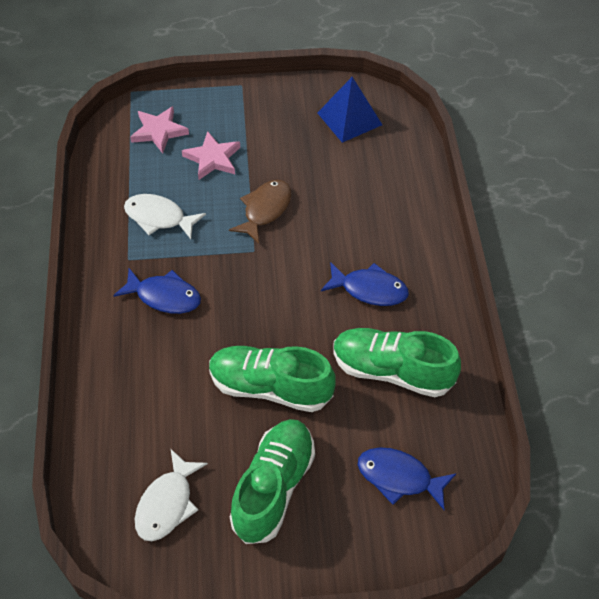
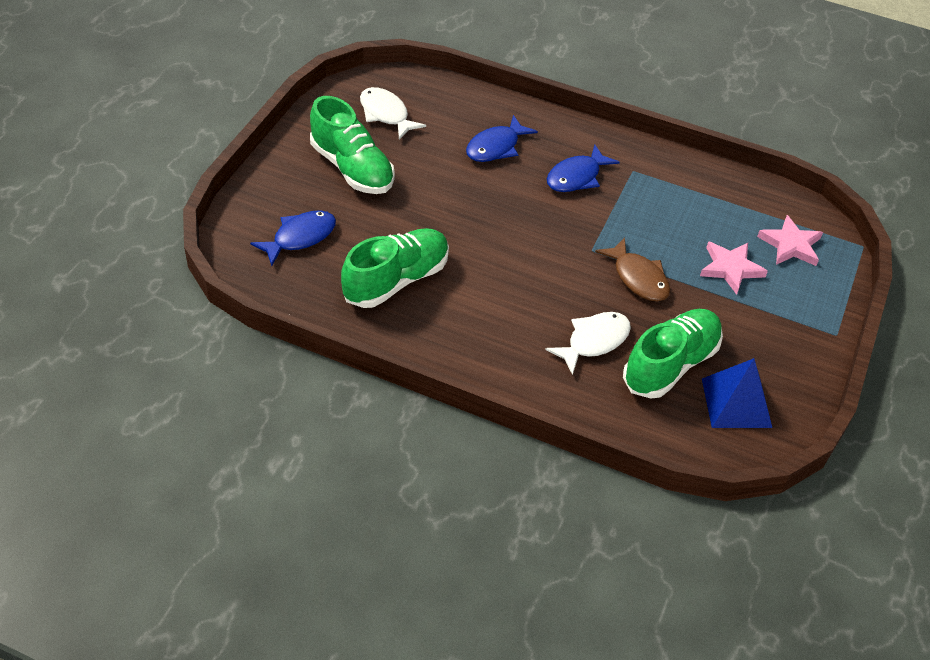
camera: 115 degrees right, 5 degrees down
(159, 218) = (671, 205): white fish -> white fish (594, 341)
(270, 387) = (439, 201): green shoe -> green shoe (670, 364)
(369, 289) = (493, 307): blue fish -> blue fish (496, 147)

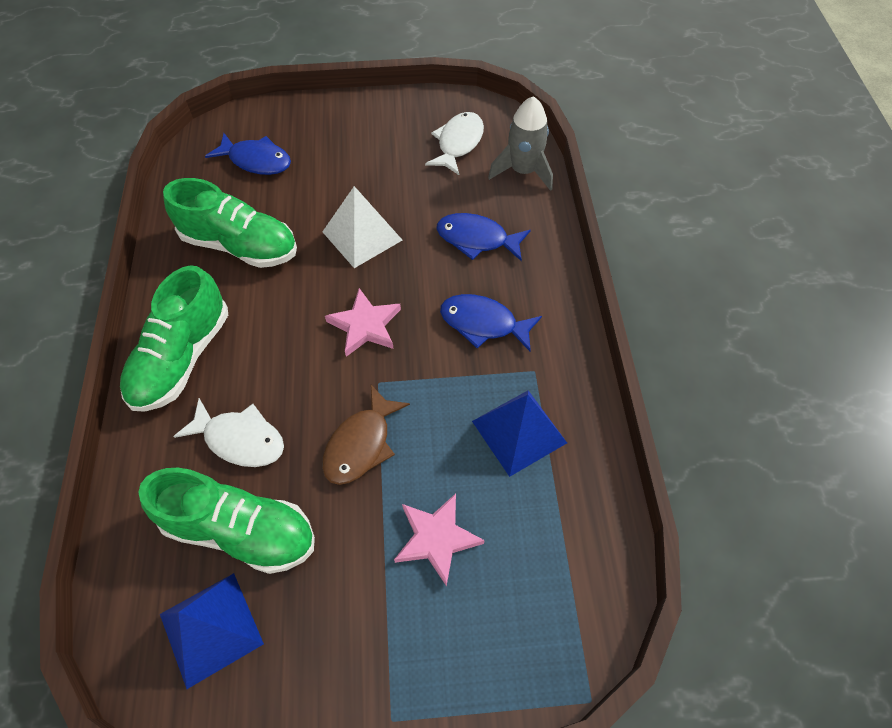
camera: 65 degrees right, 10 degrees up
(352, 168) = (367, 154): green shoe -> green shoe (182, 358)
(443, 205) = (362, 235): none -> white pyramid
(446, 94) = (523, 171): none -> grey rocket
(675, 198) = (519, 432): none -> blue pyramid
(790, 245) = (526, 598): pink star -> pink star (365, 325)

